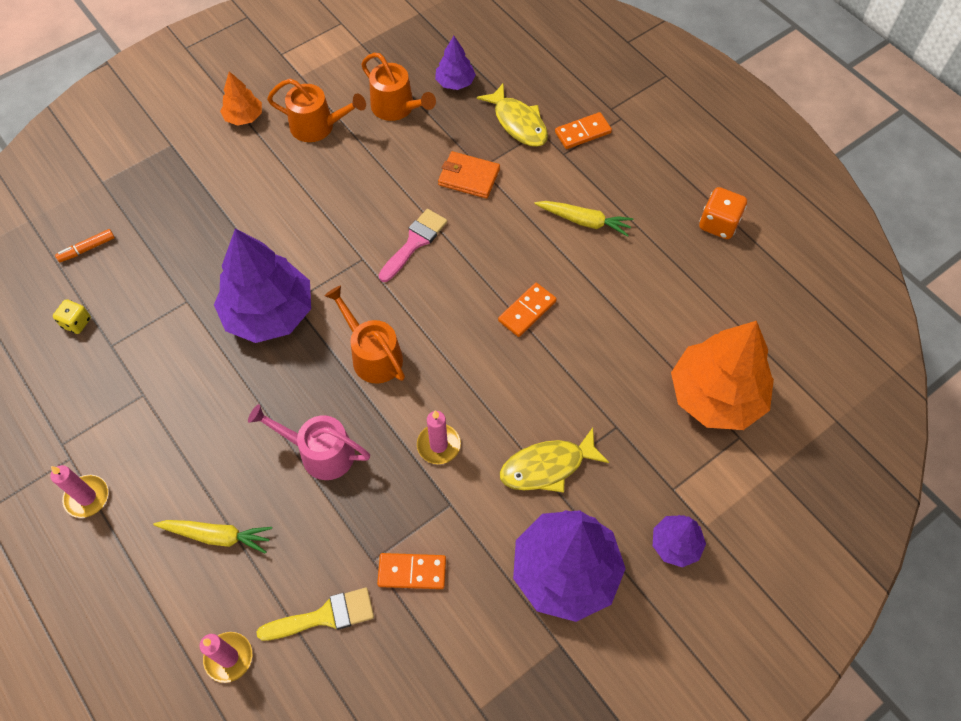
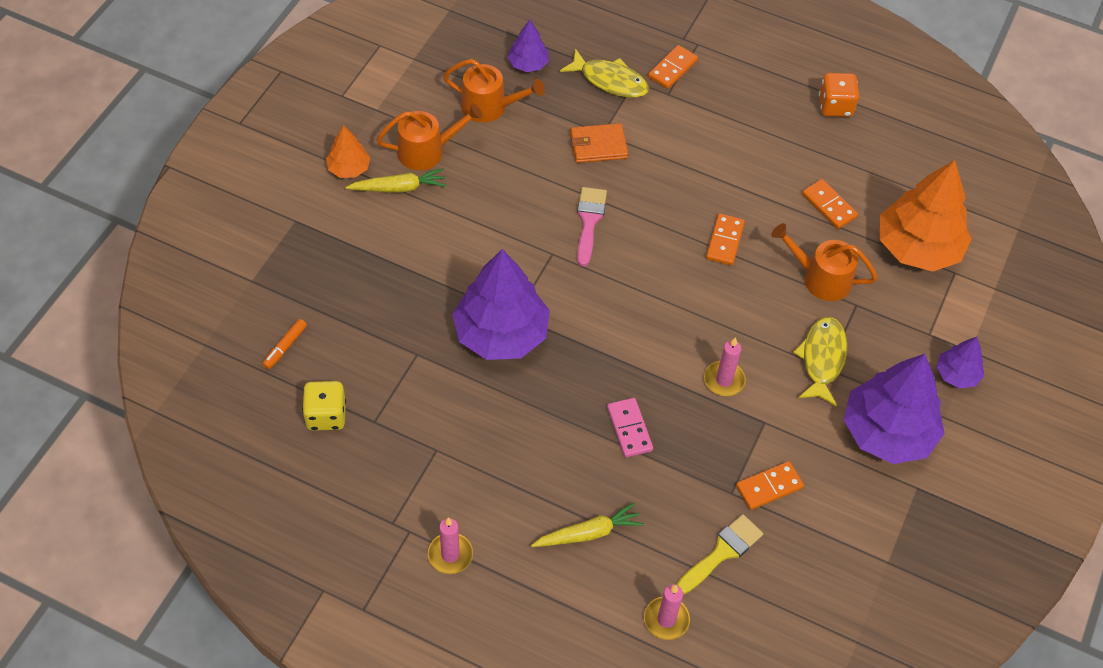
camera: 30 degrees left, 5 degrees down
(76, 323) = (326, 415): yellow dice -> yellow dice, size x1.54
(320, 452) = (629, 429): pink watering can -> pink domino
(373, 355) = (618, 331): orange watering can -> orange watering can (821, 278)
(547, 466) = (822, 359): yellow fish -> yellow fish turned 150 degrees clockwise
(584, 221) = (723, 146): yellow carrot -> yellow carrot (399, 188)
(650, 317) = (829, 206): none -> orange domino

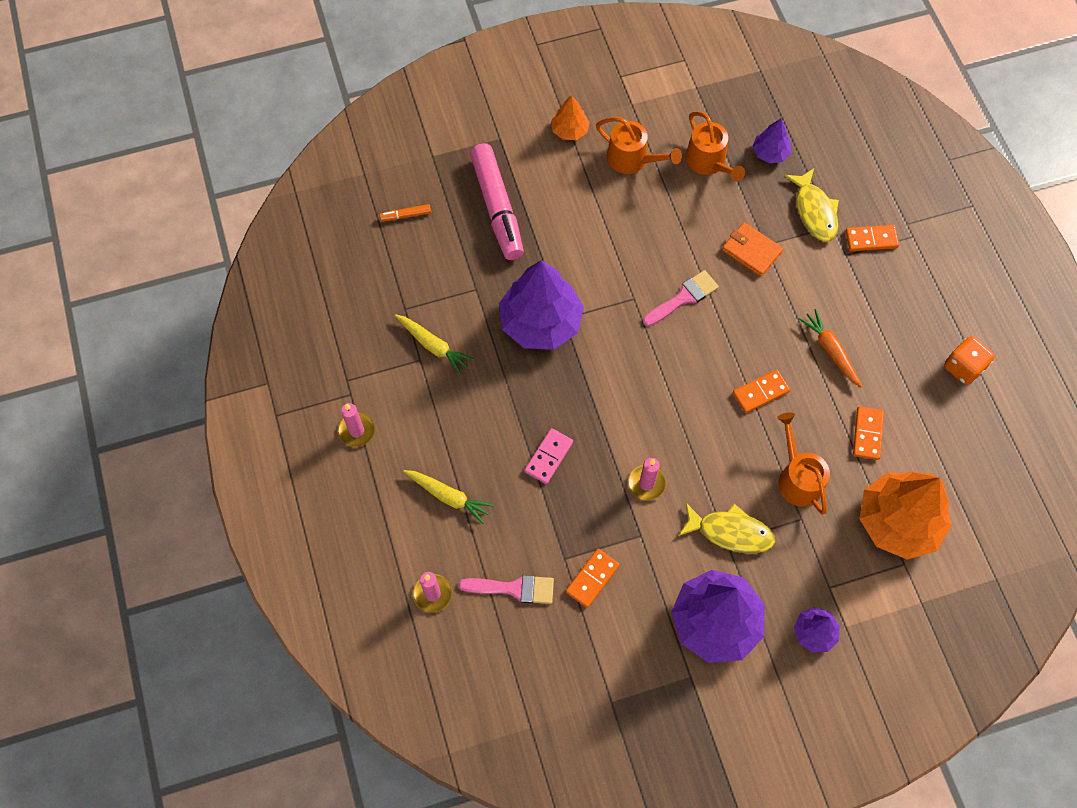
camera: 50 degrees right, 10 degrees up
(326, 415) = (382, 280): yellow dice -> none
(359, 276) = (497, 208): none -> pink marker
(399, 188) = (586, 170): yellow carrot -> yellow carrot (433, 346)
(722, 552) = (514, 588): yellow brush -> pink brush
(737, 170) = (830, 351): none -> orange carrot
(769, 487) = (592, 579): orange domino -> orange domino turned 75 degrees counterclockwise
(822, 359) = (730, 532): yellow fish -> yellow fish turned 45 degrees clockwise

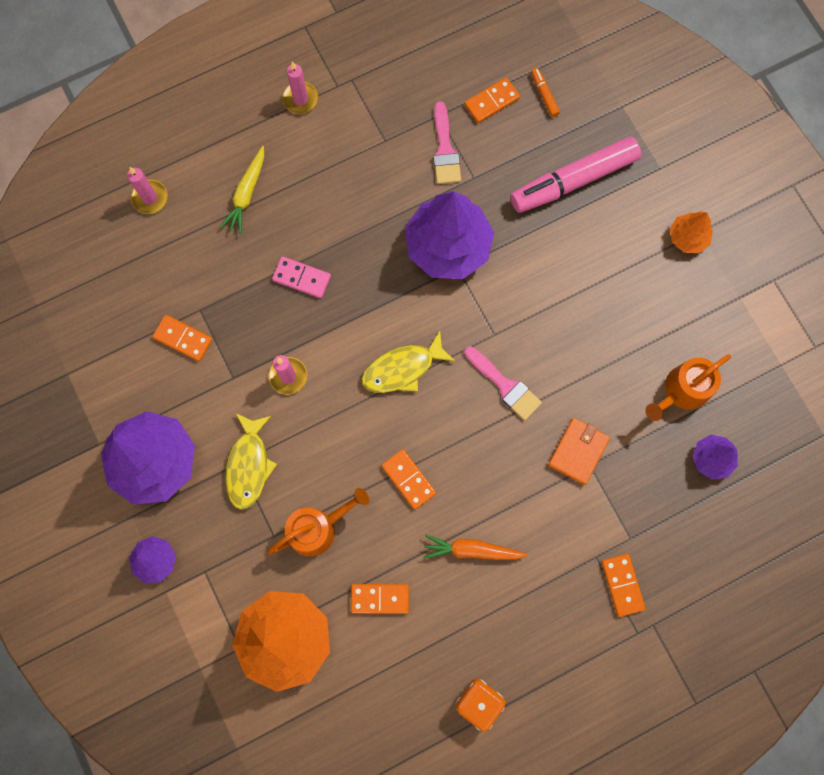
camera: 80 degrees right, 10 degrees up
(402, 260) = (492, 102): none -> orange domino
(433, 346) = (402, 149): yellow carrot -> none
(514, 588) = (164, 269): pink brush -> pink brush (445, 150)
(632, 159) = (666, 308): orange watering can -> none
(814, 211) = (645, 517): yellow fish -> yellow fish (402, 369)
(830, 351) = (471, 550): orange carrot -> orange carrot turned 135 degrees counterclockwise

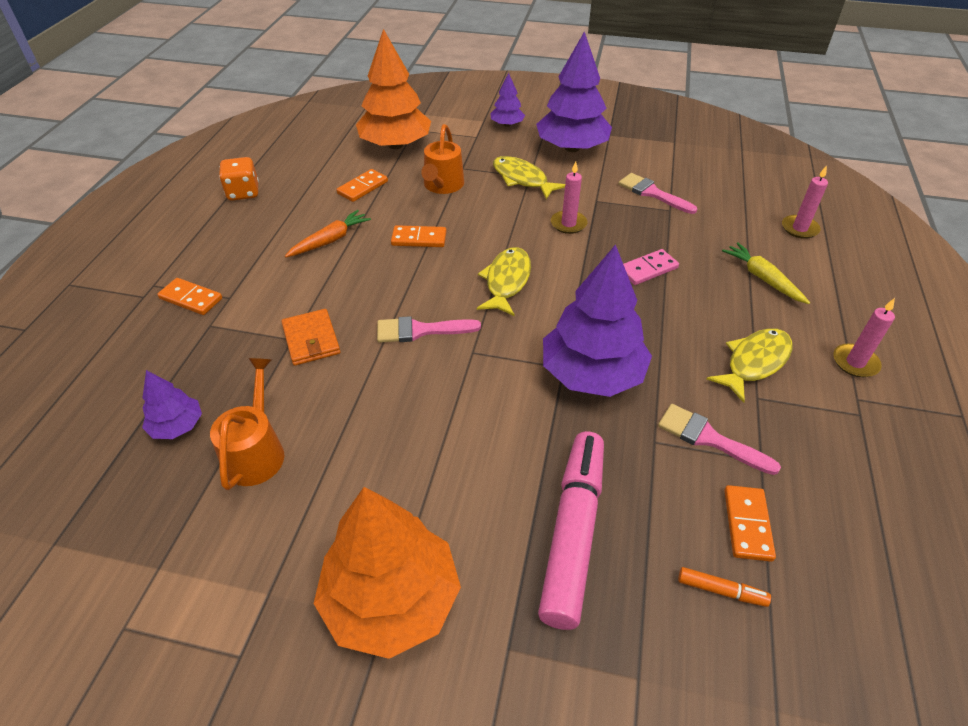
camera: 130 degrees right, 30 degrees down
(183, 339) = (652, 193): orange domino -> pink brush
(351, 156) = (754, 362): none -> yellow fish
(687, 237) = (391, 599): orange tree -> orange tree, size x2.04

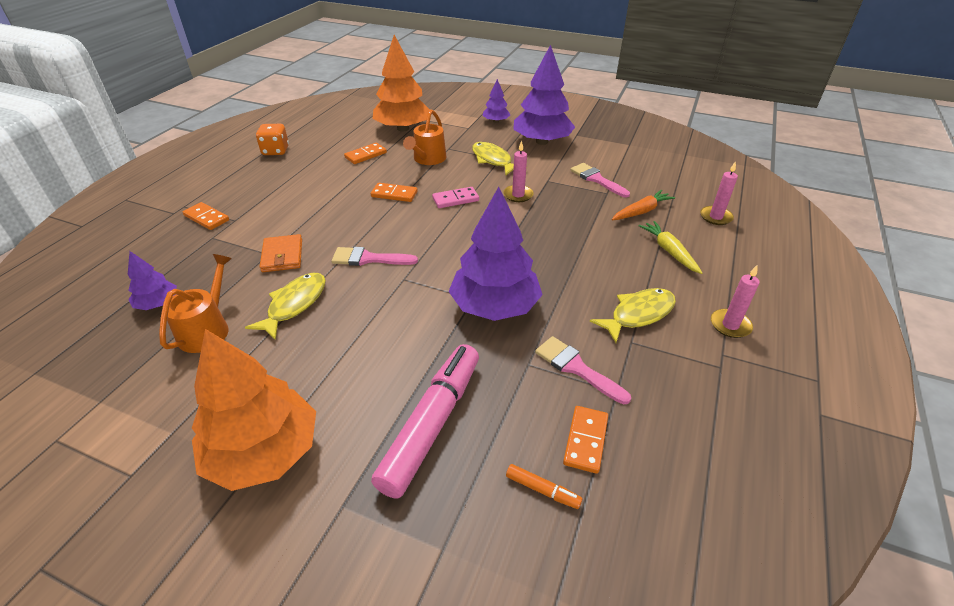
camera: 10 degrees right, 5 degrees down
(330, 240) = (326, 189): orange carrot -> orange carrot (641, 211)
(506, 281) = (451, 231): yellow fish -> yellow fish (295, 304)
(648, 269) = (572, 234): pink domino -> pink domino (455, 199)

